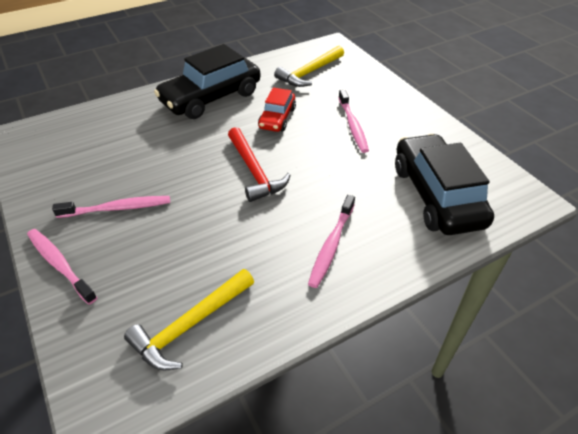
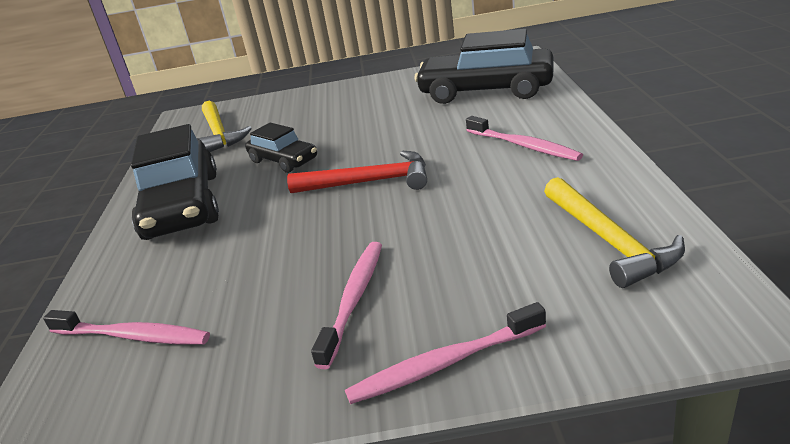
camera: 60 degrees left, 15 degrees down
(277, 118) = (283, 160): red car -> black car
(352, 126) = (345, 118): pink toothbrush -> pink toothbrush (132, 336)

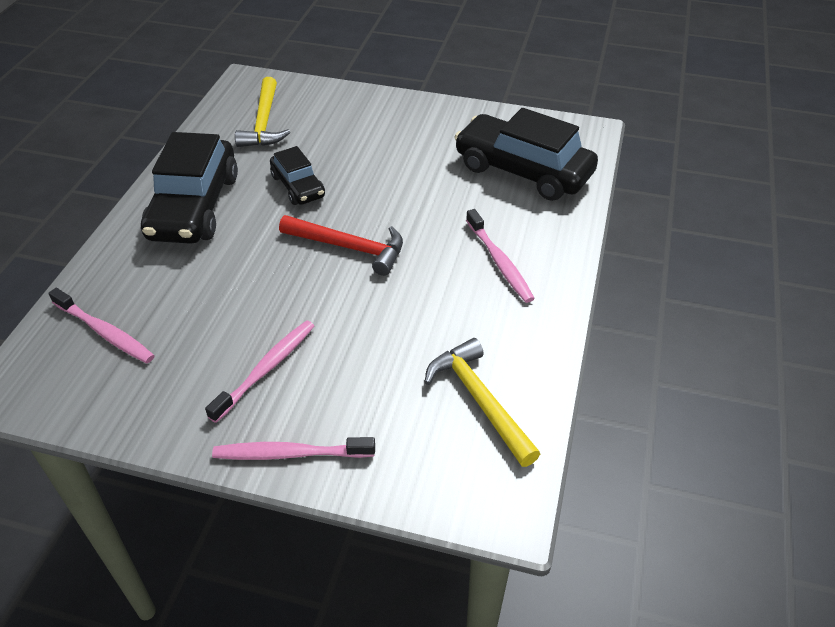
camera: 15 degrees right, 15 degrees up
(609, 241) = (480, 400): yellow hammer -> yellow hammer turned 150 degrees clockwise

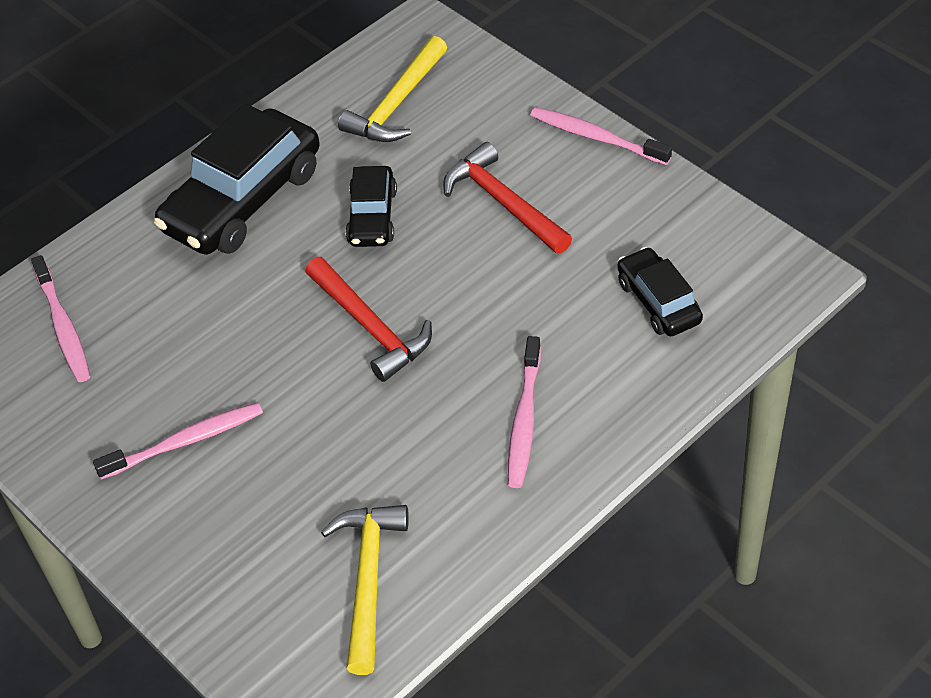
camera: 35 degrees right, 5 degrees up
(290, 454) = (146, 546): pink toothbrush -> pink toothbrush (596, 137)
(380, 152) = (503, 202): none -> red hammer
(523, 171) = (658, 302): black car -> black car, size x0.54

